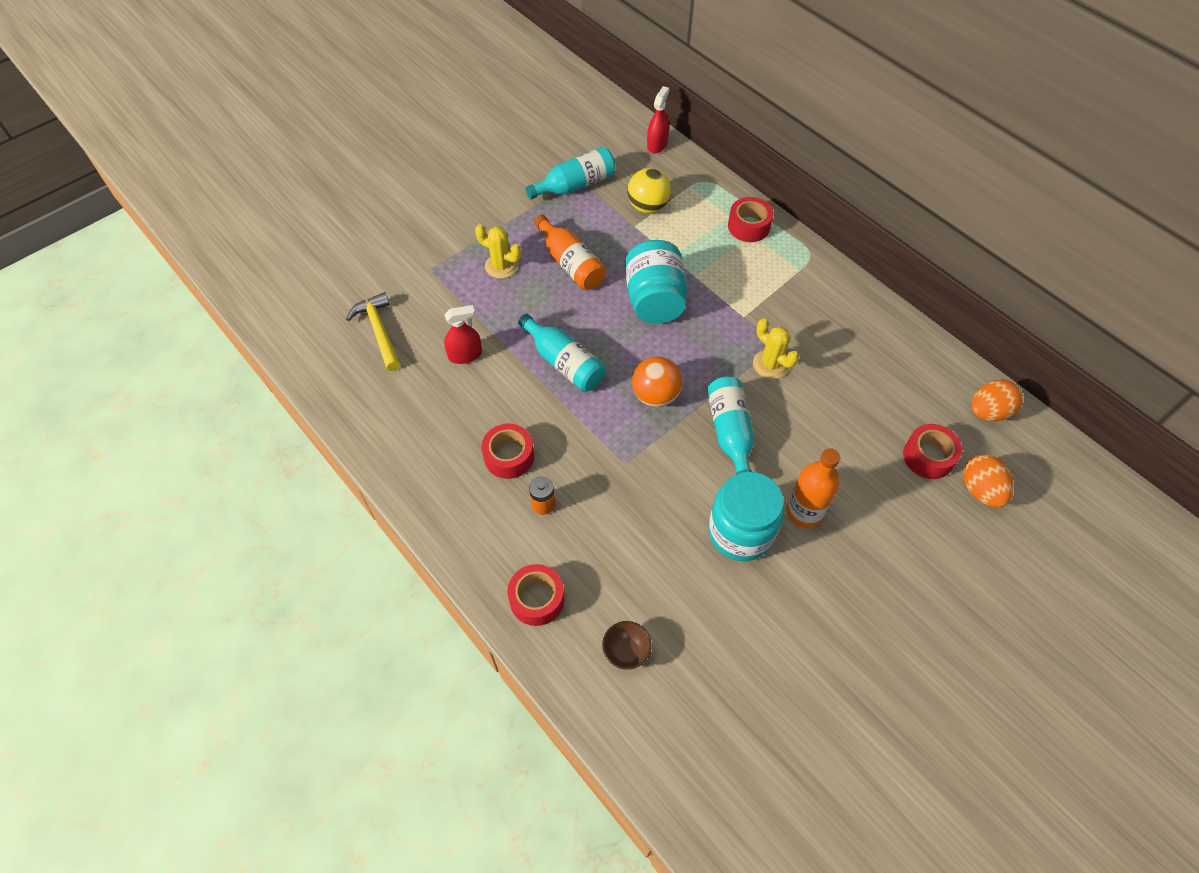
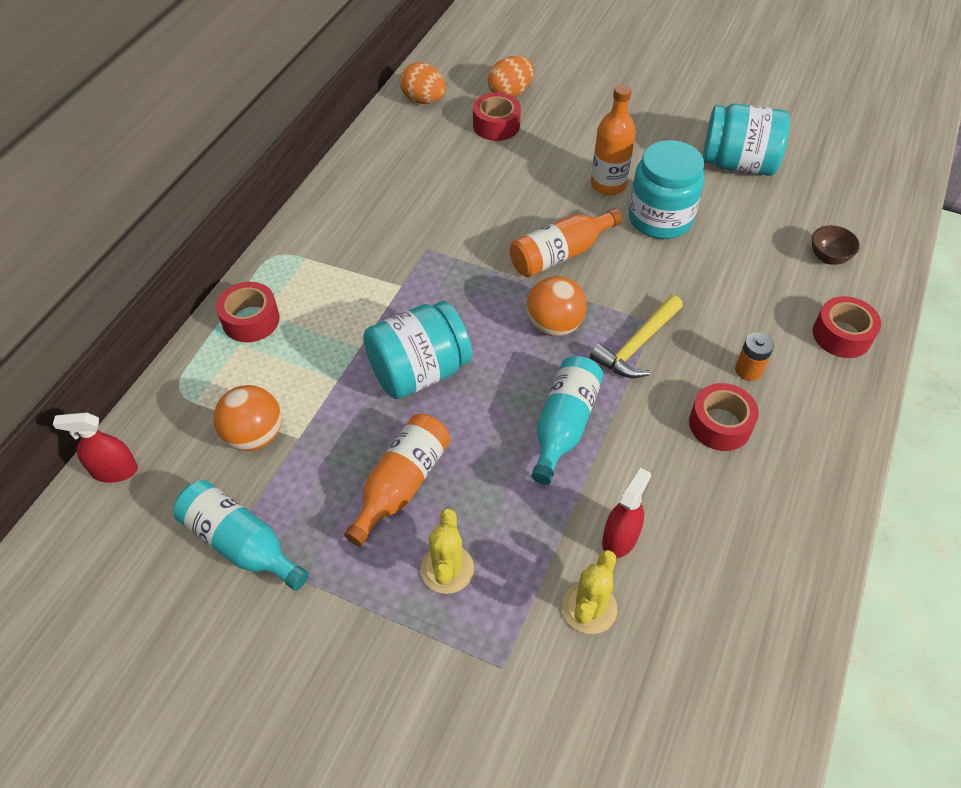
camera: 115 degrees left, 5 degrees down
(379, 331) = (651, 674): yellow hammer -> yellow hammer (637, 345)
(465, 355) = (620, 538): red spray bottle -> red spray bottle turned 75 degrees clockwise
(648, 207) = (254, 435): yellow ball -> orange ball
(730, 433) = (560, 254): turquoise bottle -> orange bottle
(770, 364) = (455, 247): yellow cactus -> yellow cactus (589, 608)
(790, 651) = (738, 164): none -> turquoise jar

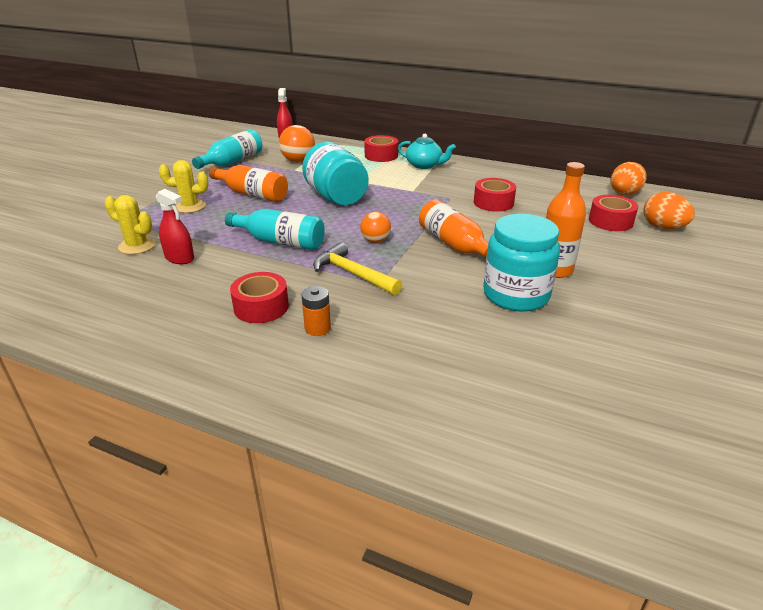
camera: 90 degrees right, 20 degrees down
(303, 268) = (424, 165): none -> turquoise teapot
(554, 325) = (375, 240): orange ball -> orange ball, size x0.65
(738, 164) = (633, 354): turquoise jar -> none
(828, 257) = (485, 408): brown bowl -> none
(841, 335) = (358, 399): red tape -> red tape (493, 202)

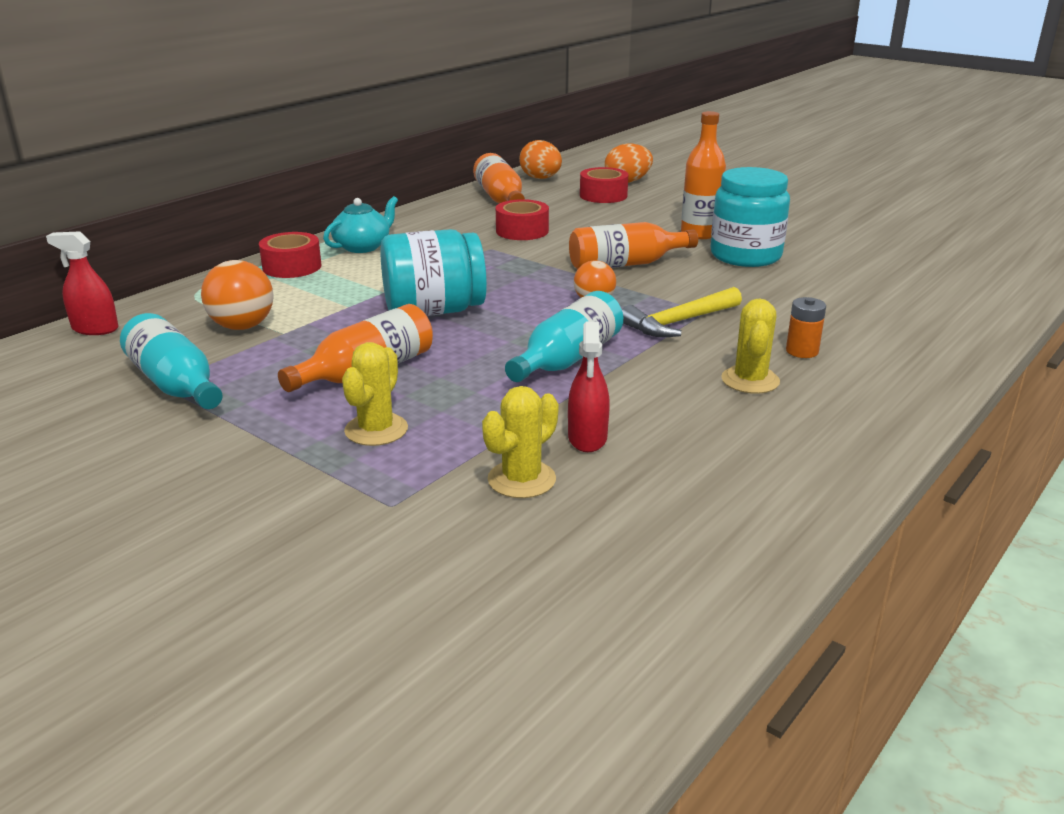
camera: 75 degrees left, 5 degrees down
(179, 258) = (587, 438): red spray bottle -> red spray bottle turned 135 degrees clockwise
(261, 307) = (750, 380): red tape -> yellow cactus
(556, 187) = (500, 198): none -> orange bottle

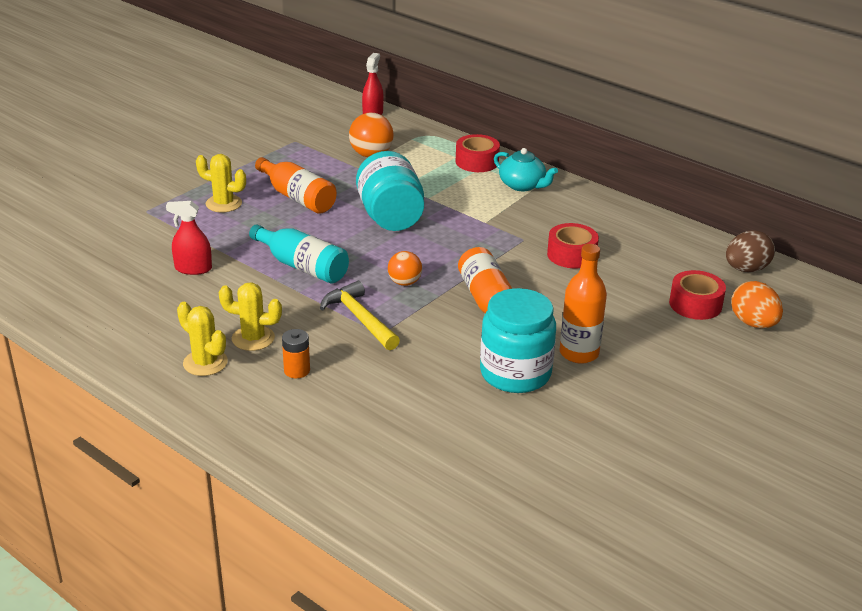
camera: 90 degrees right, 5 degrees up
(176, 384) = (293, 145): turquoise bottle -> none
(500, 198) = (667, 245): orange bottle -> none
(521, 479) = (155, 246): yellow cactus -> yellow cactus (205, 363)
(540, 178) = (746, 269): orange egg -> brown egg

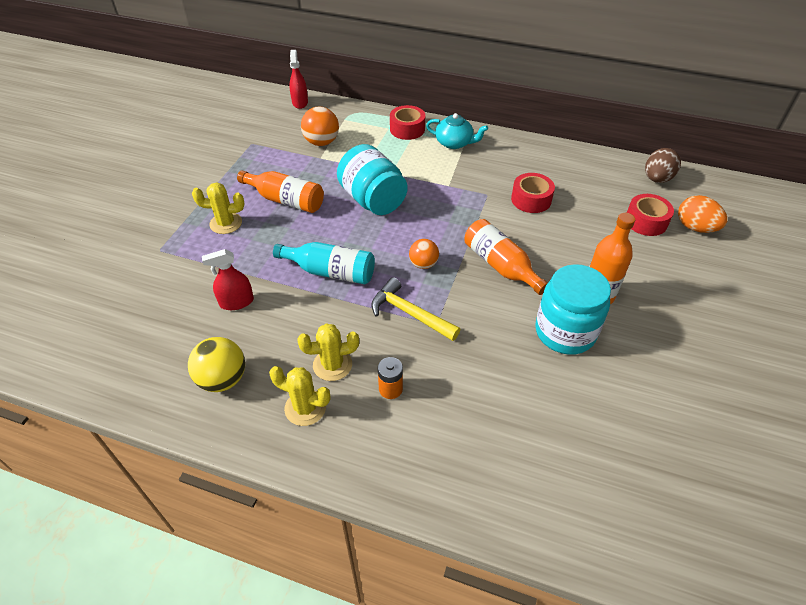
camera: 20 degrees left, 15 degrees up
(143, 323) = (223, 379): none -> yellow ball

